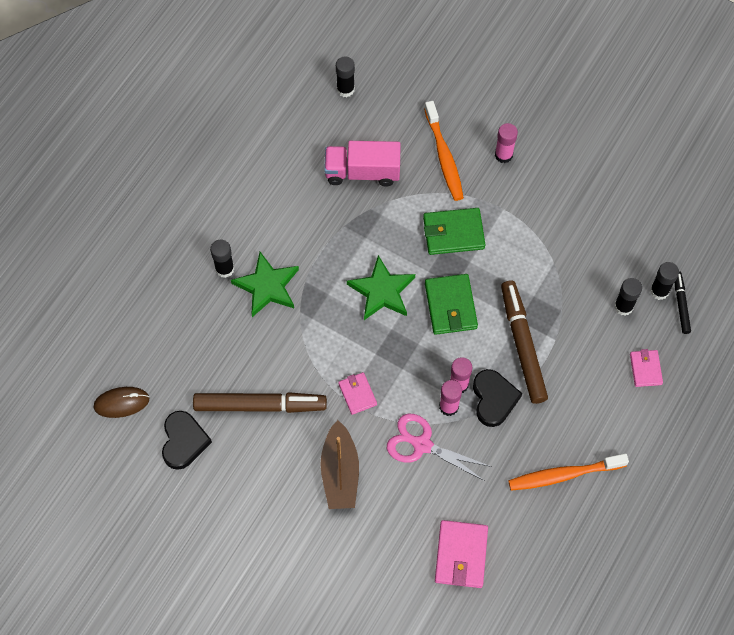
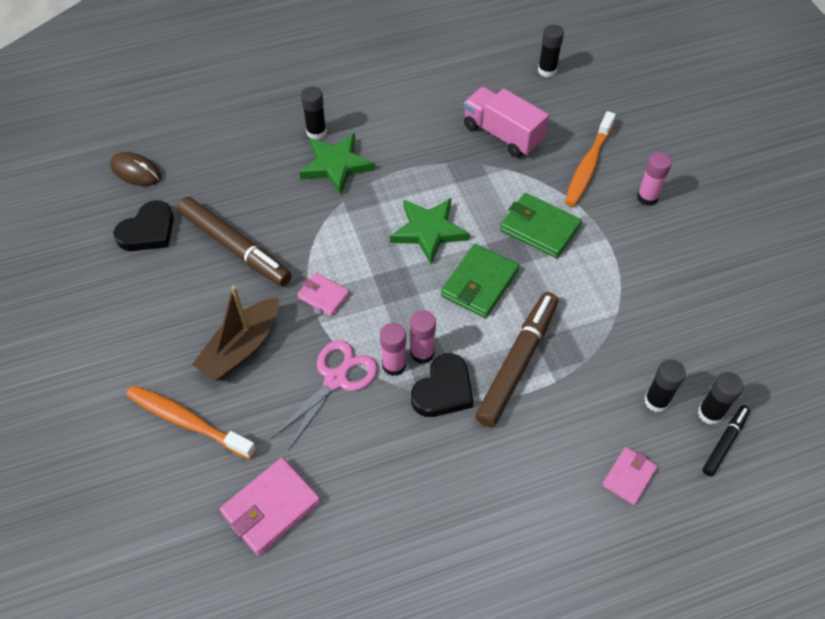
camera: 40 degrees right, 10 degrees down
(357, 394) = (323, 296): pink wallet -> pink wallet turned 75 degrees counterclockwise
(421, 444) = (336, 379): pink scissors -> pink scissors turned 60 degrees clockwise
(563, 475) = (446, 513): orange toothbrush -> orange toothbrush (187, 421)

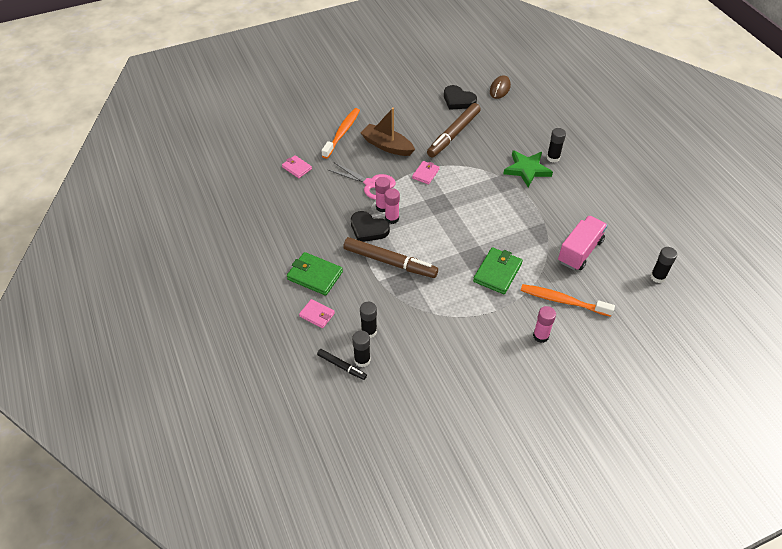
camera: 85 degrees right, 5 degrees down
(271, 508) = (297, 168): pink wallet -> pink wallet, size x0.61
(429, 231) = (483, 216): green star -> none
(479, 283) = (446, 243): green wallet -> green wallet (315, 276)

